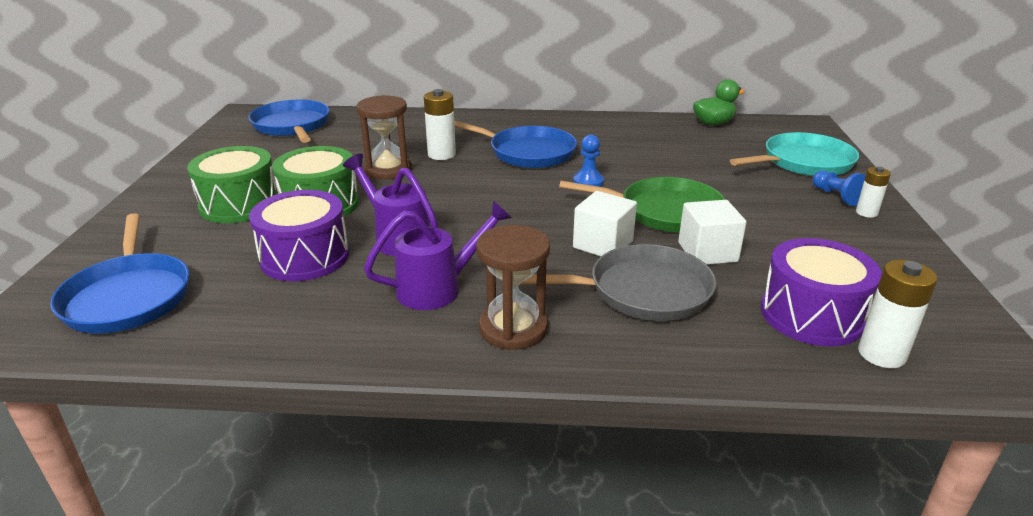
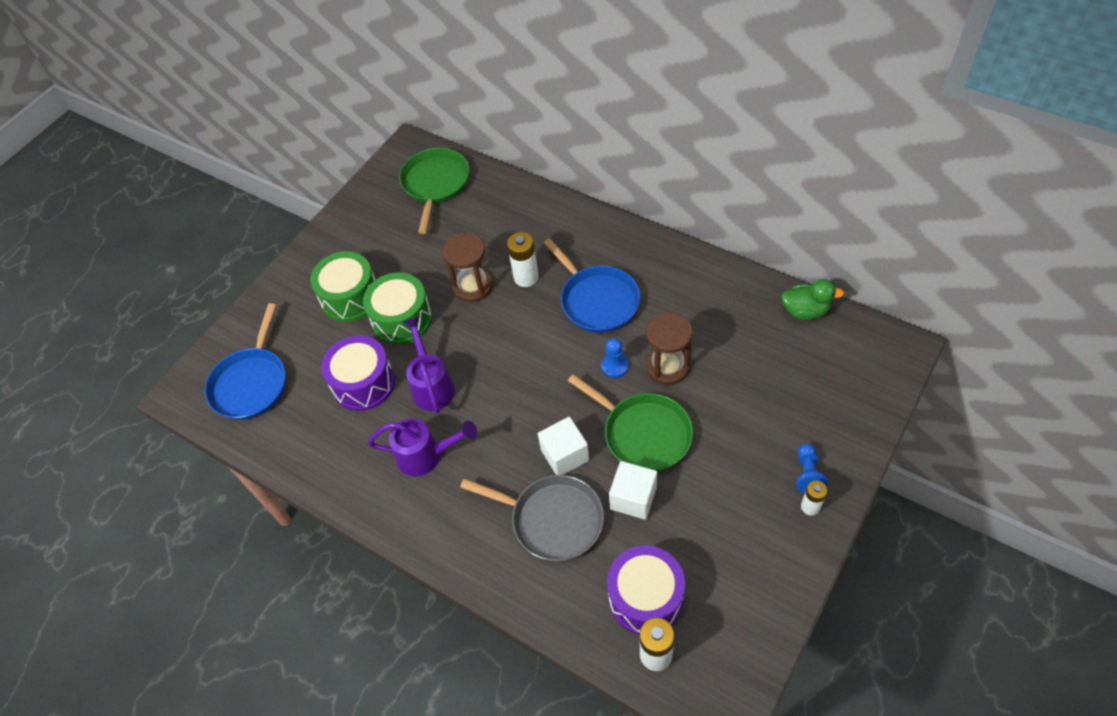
camera: 35 degrees right, 25 degrees up
(292, 126) = (435, 184): blue pan -> green pan
(513, 328) = (446, 518): brown hourglass -> brown hourglass (667, 366)
(804, 162) = (830, 411): turquoise pan -> none

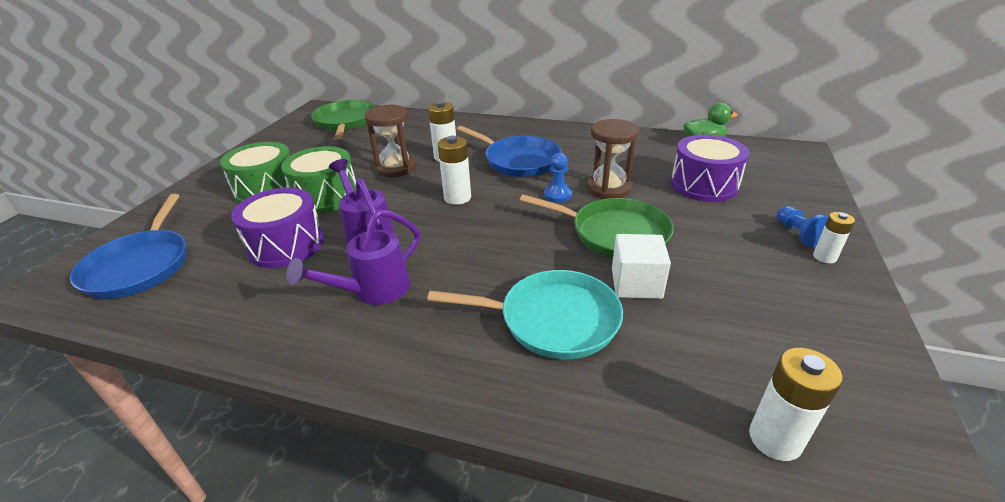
camera: 20 degrees left, 20 degrees down
(426, 456) = (373, 291): purple watering can -> purple watering can turned 150 degrees clockwise
(520, 349) = (457, 198): none -> white battery
(553, 520) = (553, 320): grey pan -> turquoise pan
(565, 455) = (539, 263): white cube -> none
(645, 597) = (714, 374): purple drum -> purple drum (704, 185)

